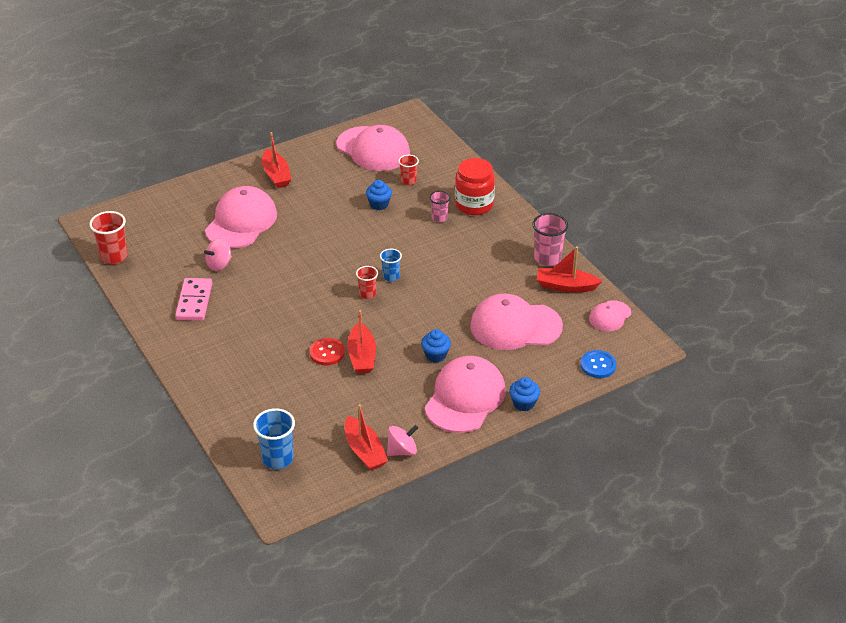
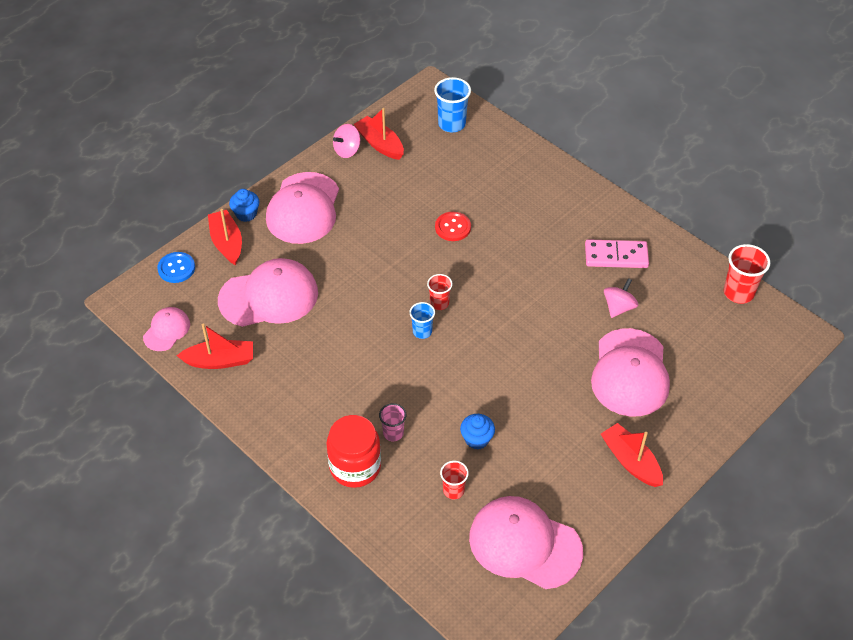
camera: 165 degrees right, 10 degrees up
(194, 301) = (616, 256): pink domino -> pink domino turned 75 degrees counterclockwise
(362, 356) = (417, 231): red boat -> red boat (227, 243)
(435, 355) = (344, 246): blue cupcake -> none
(547, 259) = (246, 396): pink cup -> none

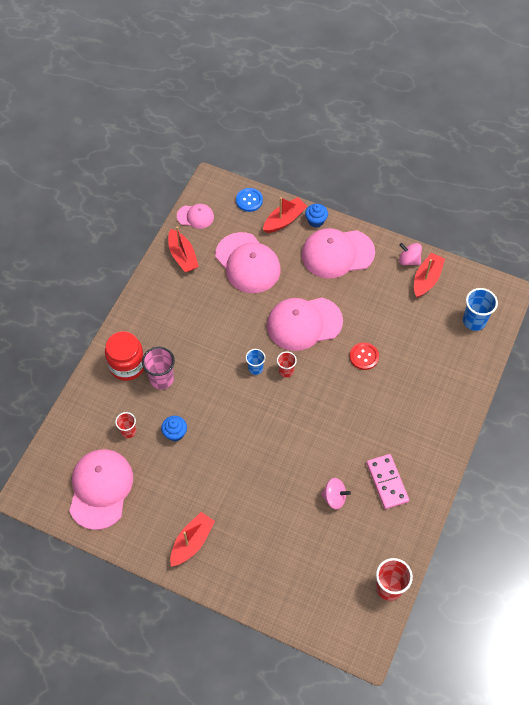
camera: 70 degrees right, 10 degrees up
(393, 433) = (161, 379): pink cup -> pink cup, size x1.63
(630, 373) = (273, 522): pink cap -> pink cap (304, 323)

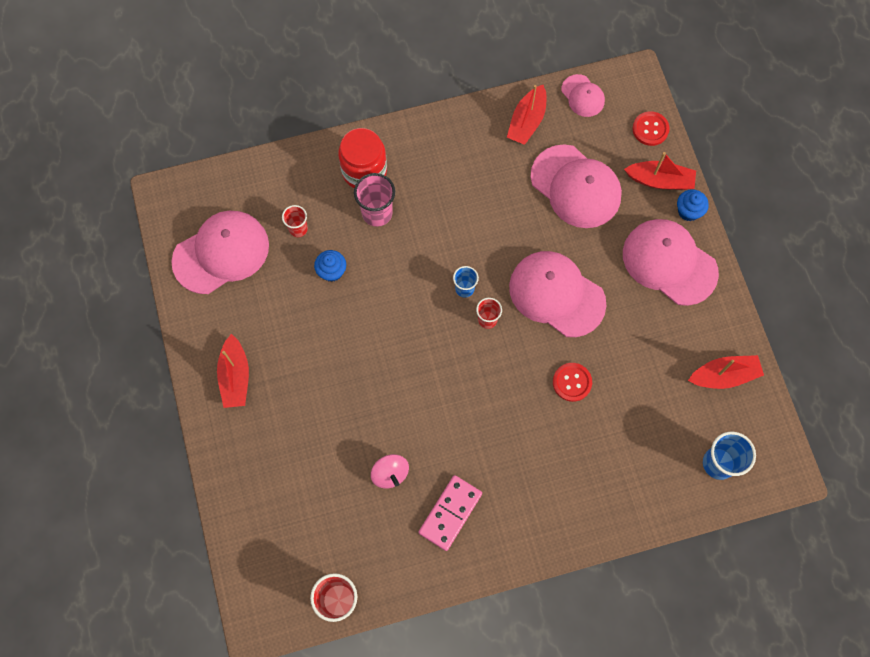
camera: 50 degrees right, 10 degrees up
(192, 542) = (235, 376): red boat -> red boat turned 90 degrees clockwise
(247, 263) = (576, 187): pink cap -> pink cap turned 60 degrees counterclockwise
(249, 200) = (650, 129): blue button -> red button
(409, 260) = (730, 340): pink spinning top -> none

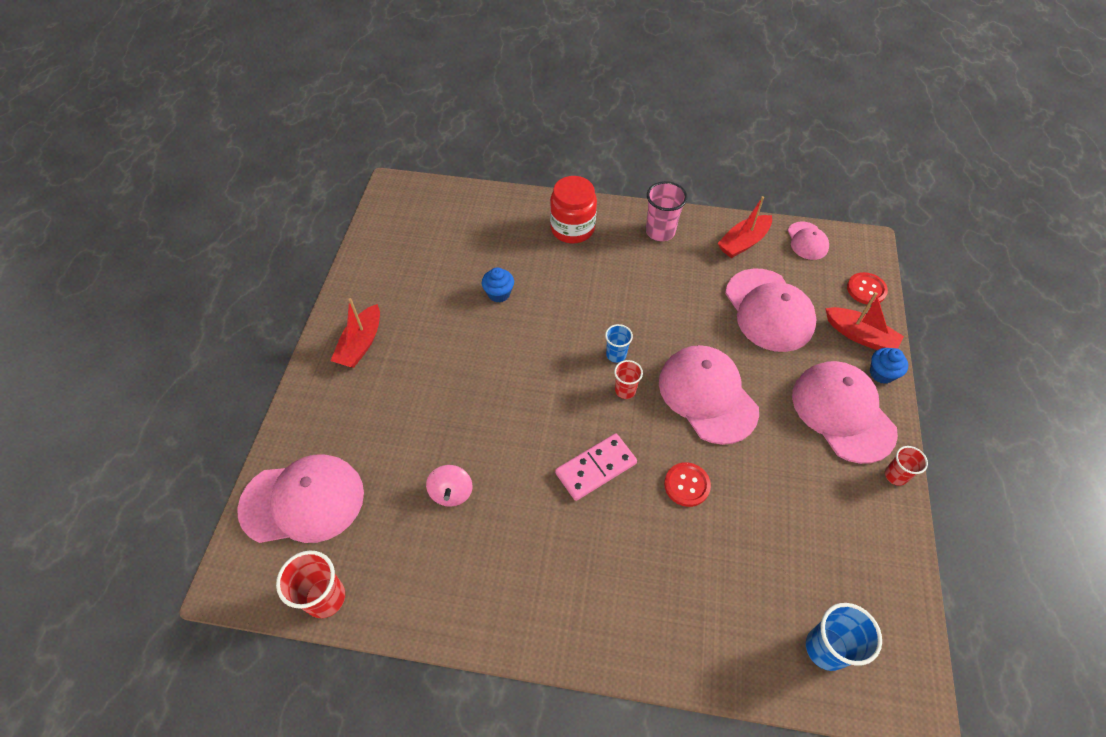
camera: 25 degrees right, 15 degrees down
(221, 253) = (412, 244): pink cap -> pink cap (303, 501)
(298, 229) = (489, 250): red cup -> red cup (895, 475)
(377, 213) = (566, 264): pink cup -> pink cup (660, 232)
(450, 513) = (491, 560): pink domino -> pink domino (595, 468)
(723, 376) = (866, 551): red boat -> none

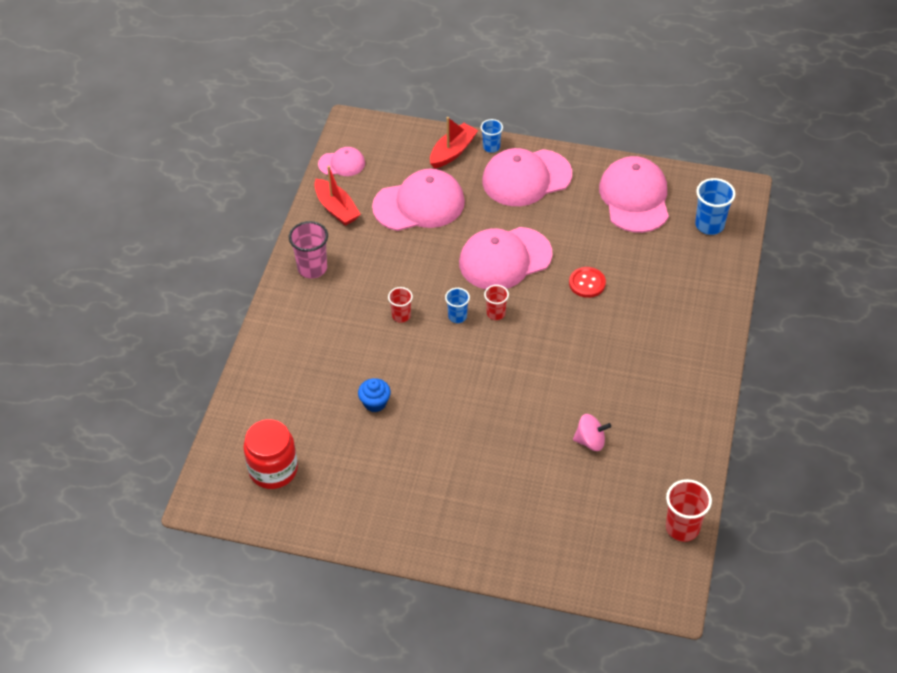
camera: 85 degrees left, 5 degrees down
(303, 501) = (596, 553): pink cap -> pink cap (634, 198)
(361, 344) = (426, 520): red boat -> none
(572, 229) = (296, 338): red jar -> red jar (273, 469)
(595, 468) = (570, 340): pink domino -> none
(866, 289) = (404, 137): red button -> none
(881, 373) = (491, 147): blue cupcake -> blue cup
(895, 475) = (582, 160): red cup -> red cup (401, 316)

